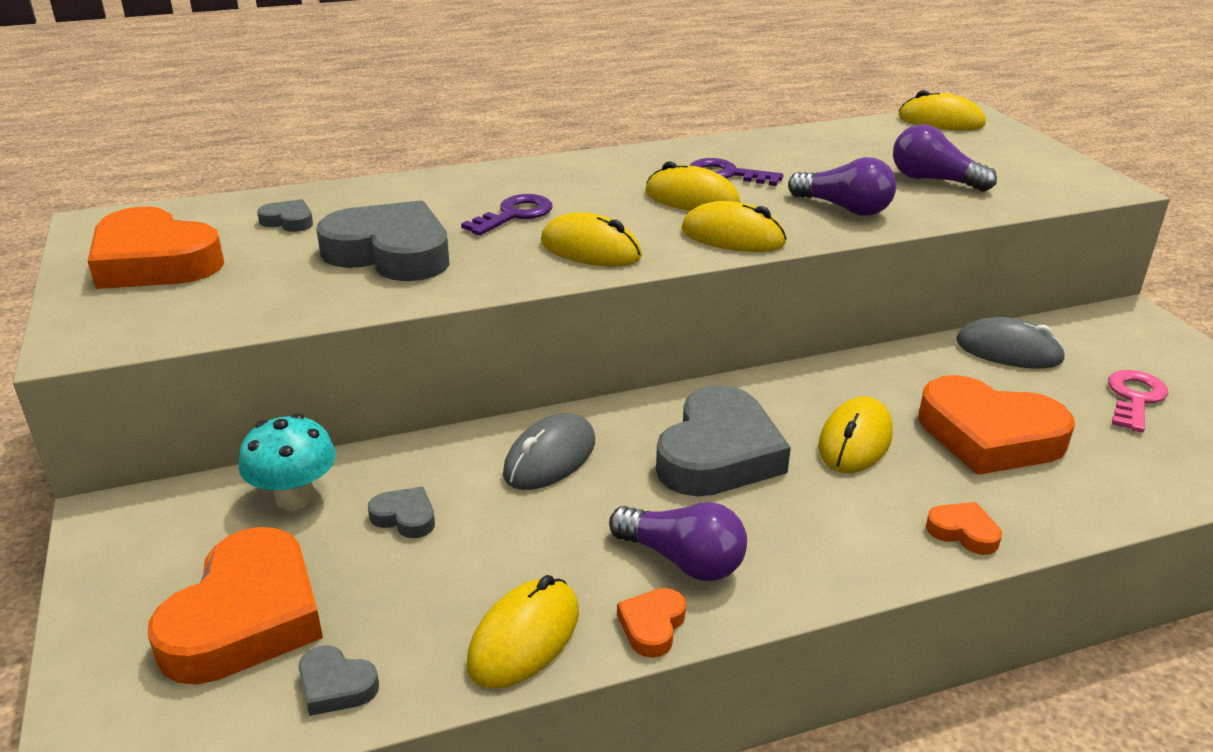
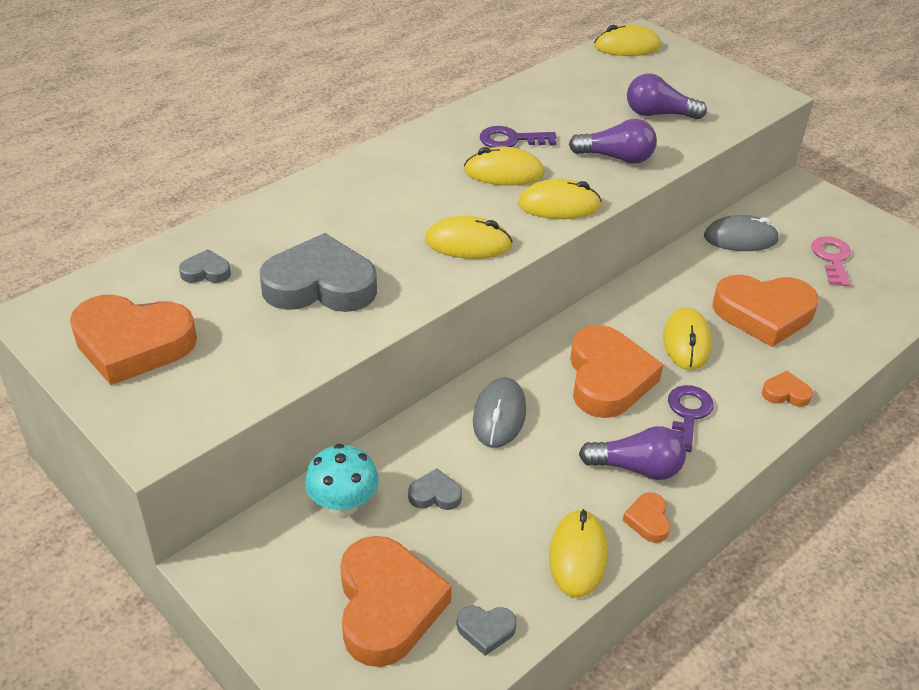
camera: 25 degrees left, 10 degrees up
(514, 215) = (383, 221): purple key -> purple key (687, 414)
(718, 454) = (608, 378): grey heart -> orange heart

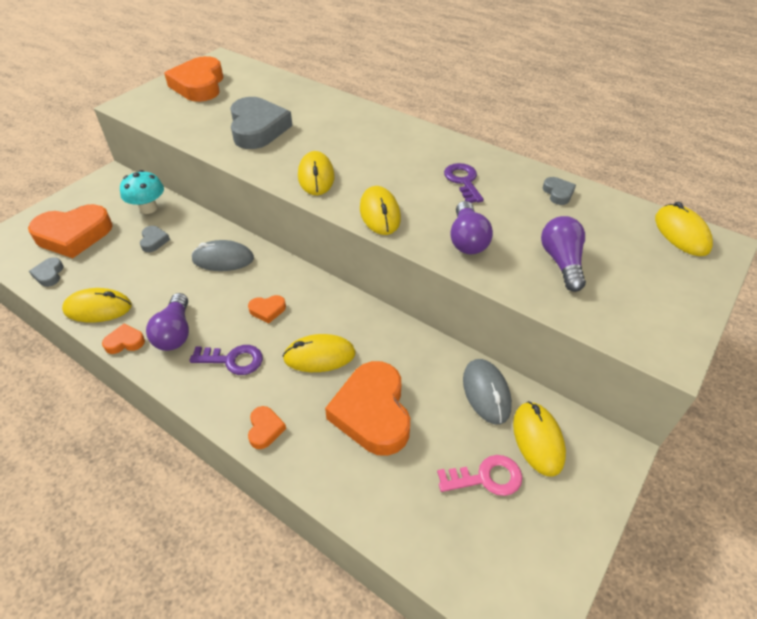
camera: 80 degrees right, 5 degrees up
(206, 272) = (263, 93): grey heart -> grey heart (558, 193)
(504, 172) = (414, 182): yellow mouse -> yellow mouse (538, 440)
(608, 378) = (267, 310): orange heart -> orange heart, size x0.44

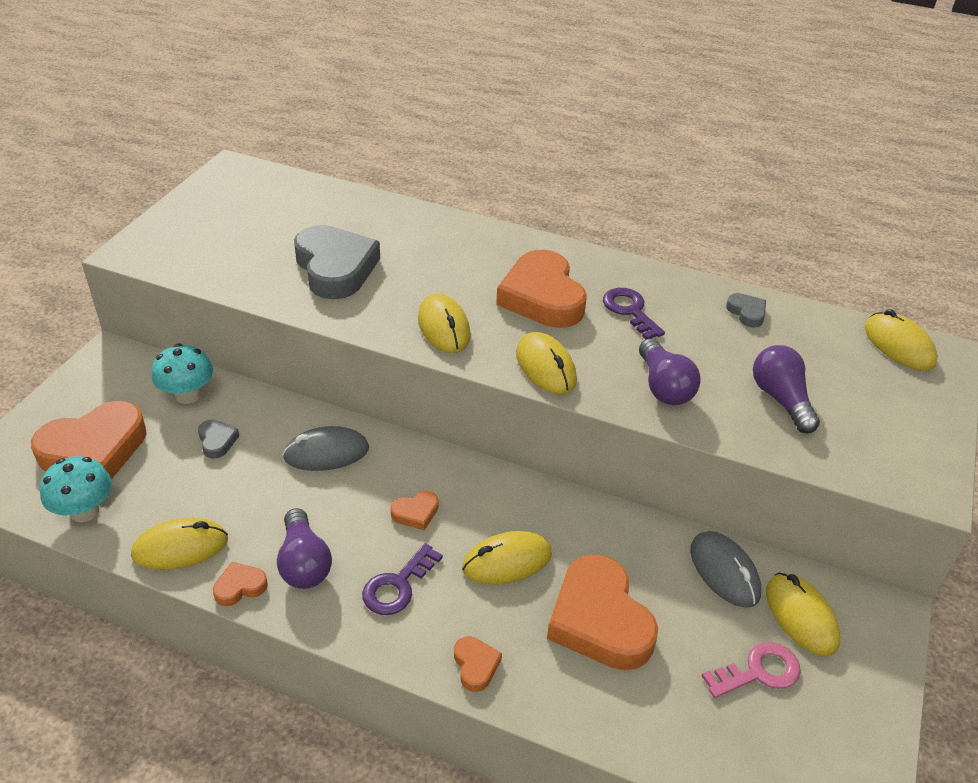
camera: 15 degrees left, 5 degrees down
(49, 274) = (84, 511): grey heart -> turquoise mushroom
(199, 85) = (222, 212): orange heart -> orange heart (542, 297)
(233, 360) = (397, 586): purple key -> purple key turned 135 degrees clockwise

